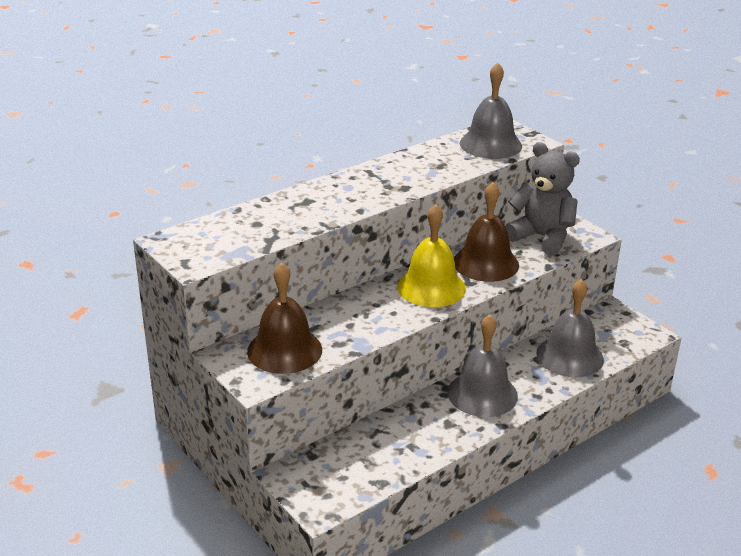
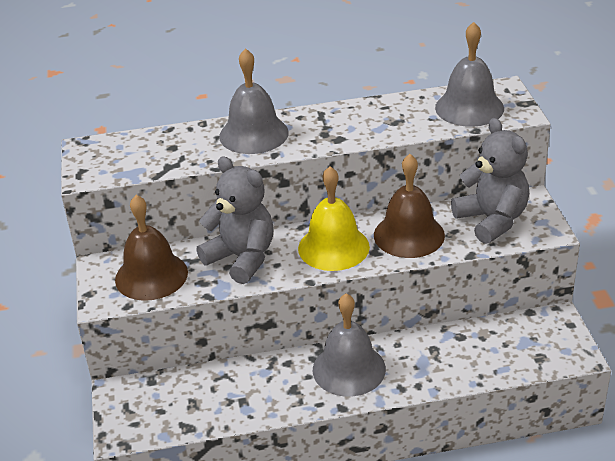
camera: 30 degrees right, 5 degrees up
(357, 315) = (242, 258): none -> grey teddy bear
(570, 356) = (468, 356): grey bell -> grey bell (253, 134)

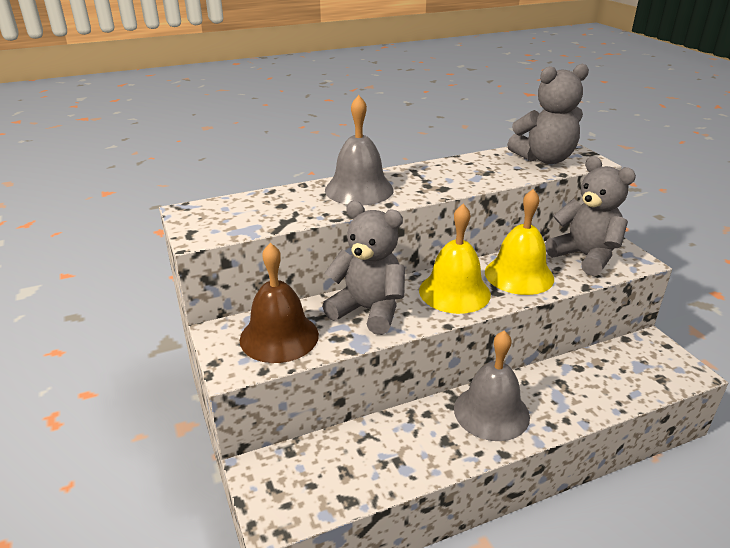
camera: 15 degrees left, 5 degrees down
(409, 235) = (519, 275): brown bell -> yellow bell
(469, 107) = (544, 159): grey bell -> grey teddy bear

